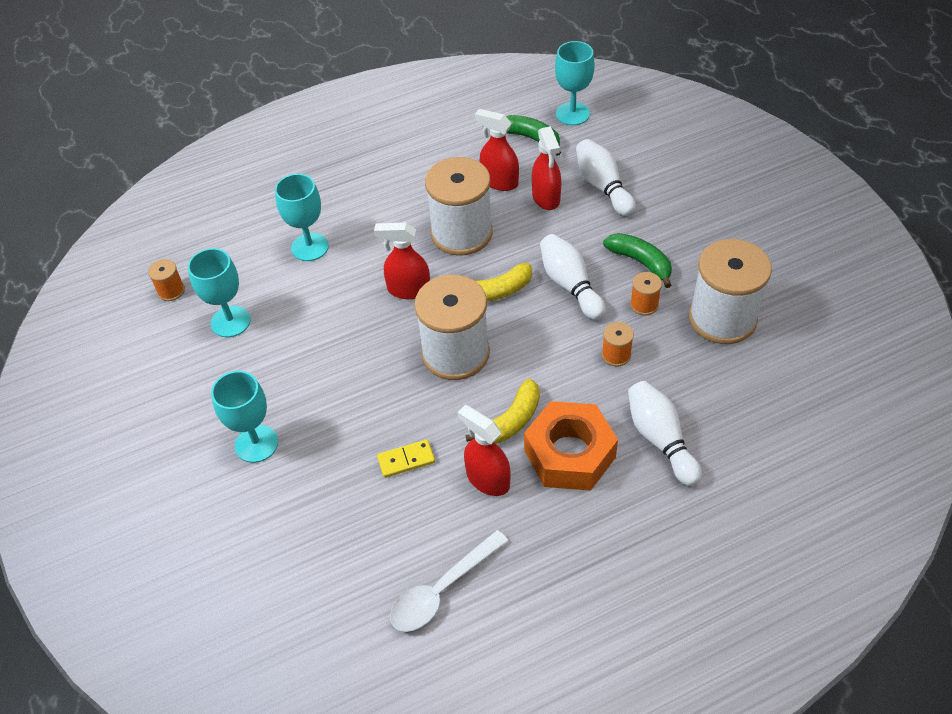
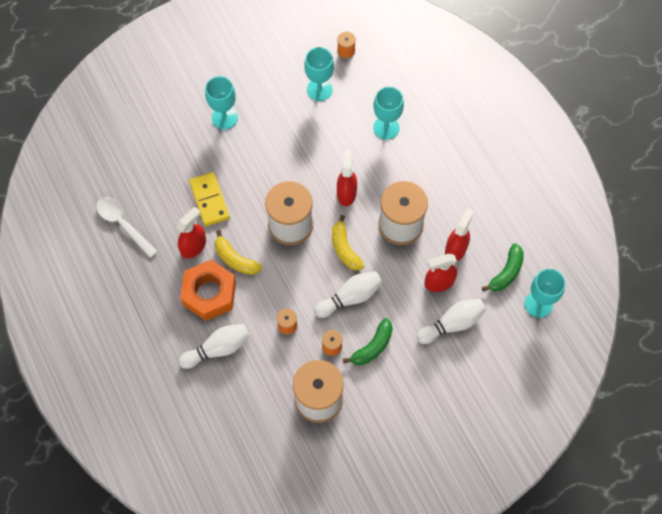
camera: 85 degrees right, 15 degrees up
(406, 460) = (209, 200): yellow domino -> yellow domino, size x1.63

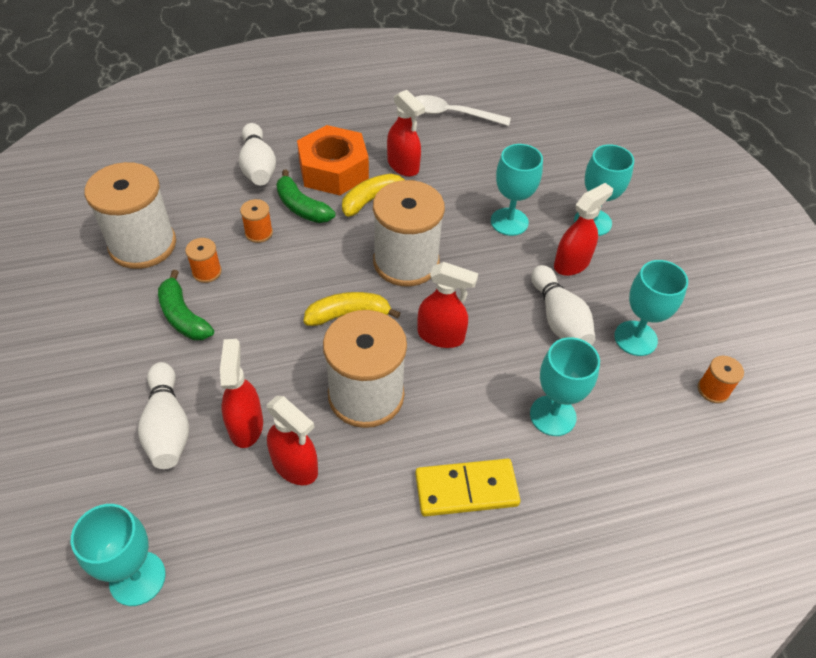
camera: 100 degrees right, 15 degrees down
(123, 224) = (451, 114): white spoon -> white spoon turned 135 degrees counterclockwise
(209, 200) = (465, 189): yellow domino -> yellow domino (466, 489)
(236, 168) = (509, 222): none -> turquoise goblet
(266, 127) = (572, 263): none -> red spray bottle
(350, 297) = (269, 306): white bowling pin -> white bowling pin (559, 319)
(506, 273) = (220, 538): green banana -> green banana (301, 207)

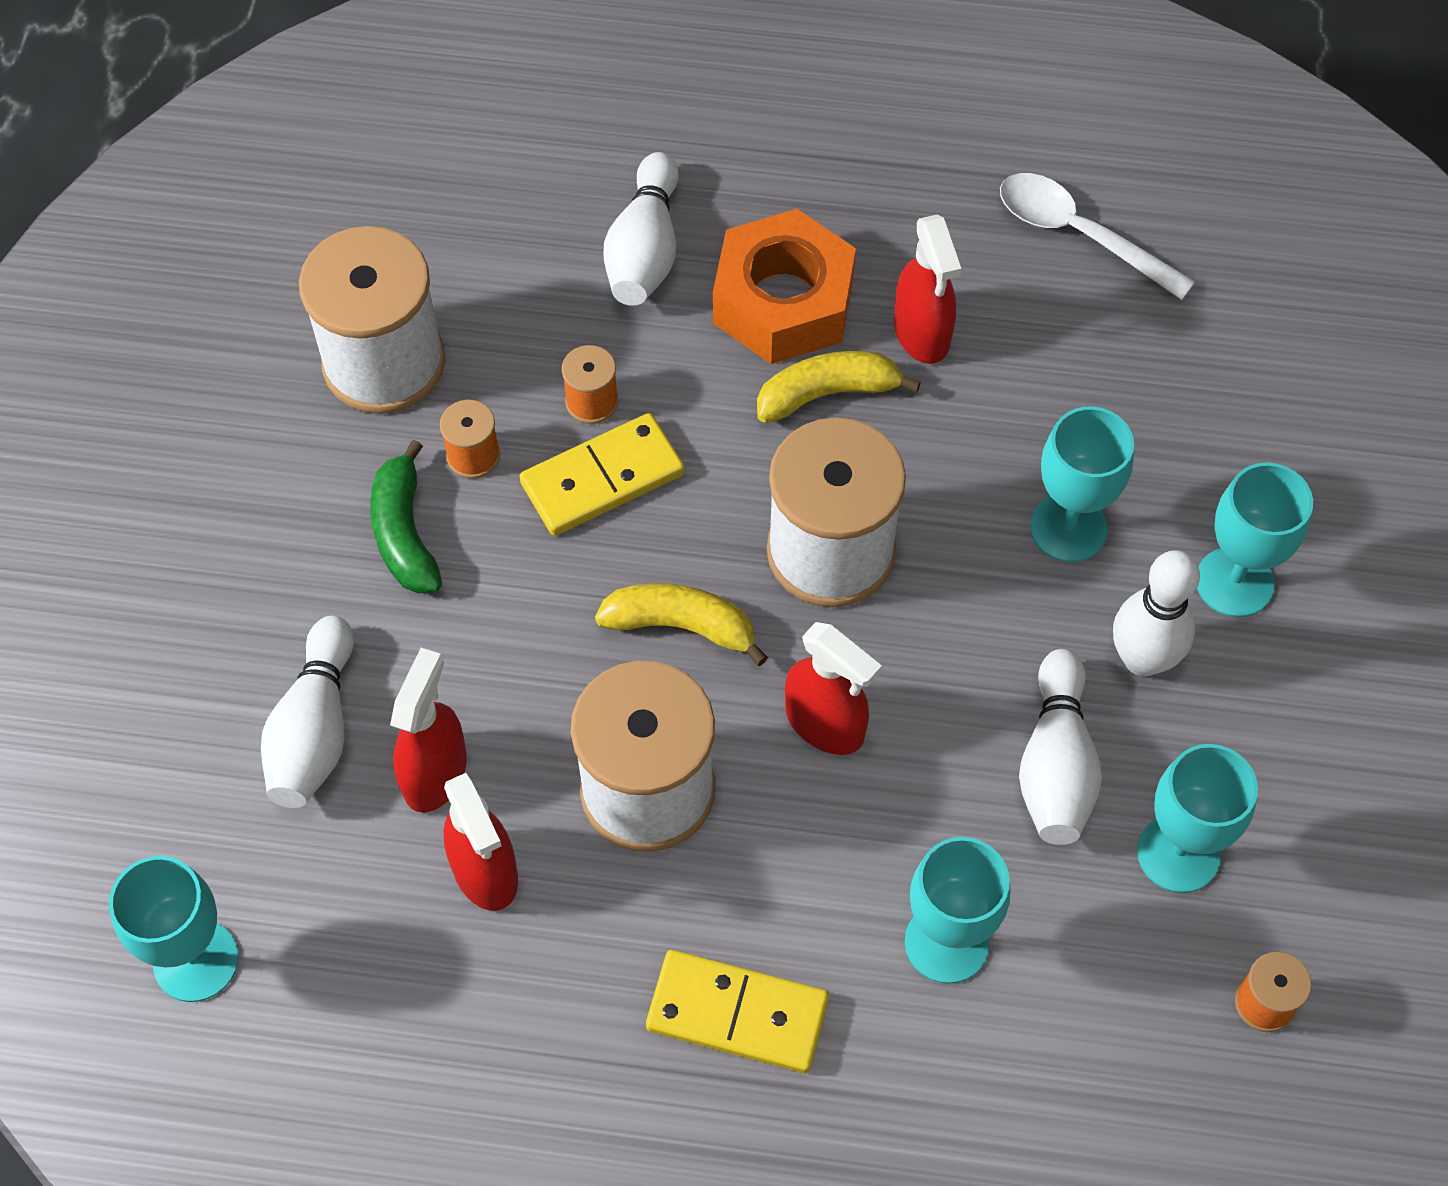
camera: 25 degrees right, 10 degrees up
(279, 263) = (602, 479): none -> yellow domino
(301, 207) = (689, 369): green banana -> none
(572, 263) = (1142, 659): red spray bottle -> white bowling pin

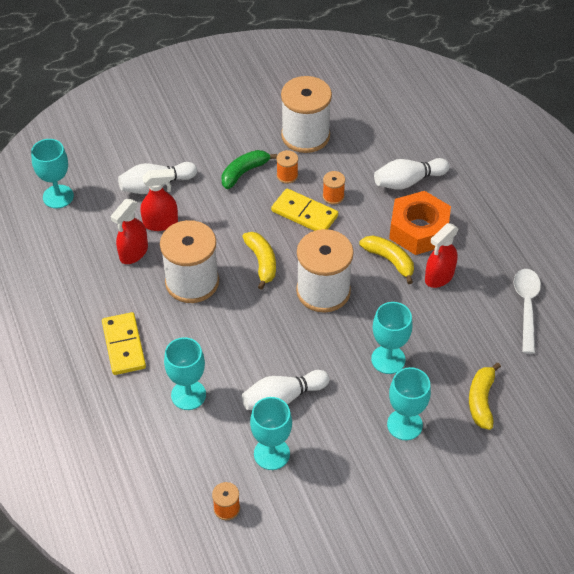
camera: 60 degrees right, 10 degrees down
(825, 723) = (252, 320): red spray bottle -> none
(1142, 659) = (347, 407): white bowling pin -> none
(1248, 427) = (481, 400): none -> yellow banana

